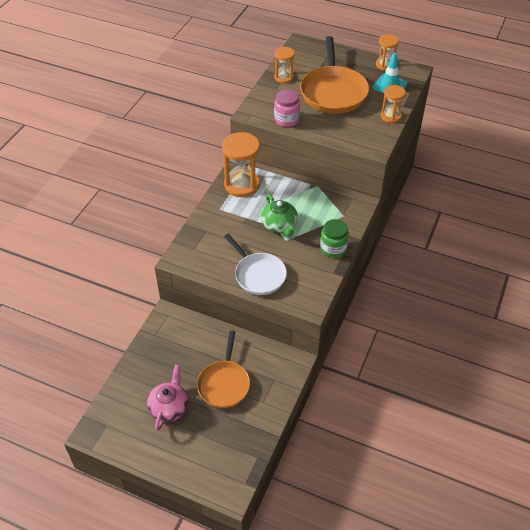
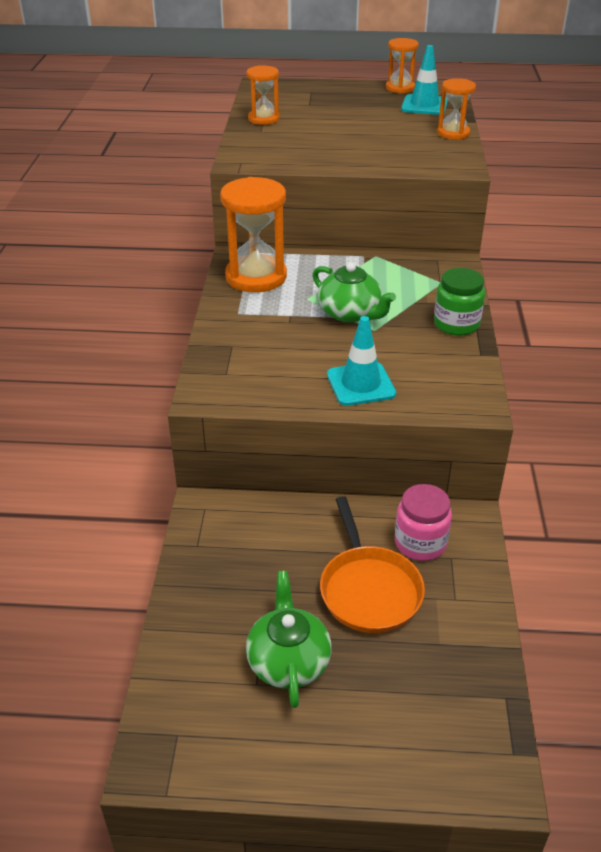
camera: 20 degrees left, 10 degrees down
(169, 407) = (288, 661): pink teapot -> green teapot
(258, 275) = (360, 384): white pan -> turquoise traffic cone
(286, 119) = (302, 159): pink jar -> pink jar (420, 543)
(333, 92) = (349, 122): orange pan -> none

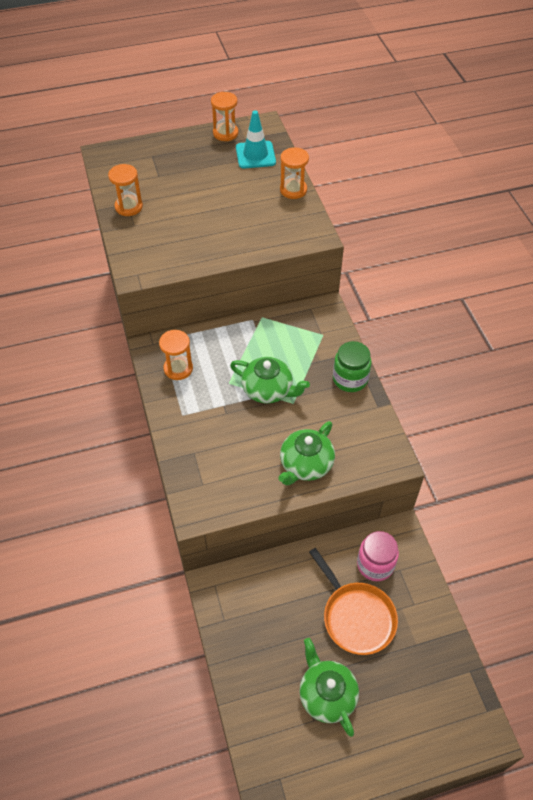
camera: 20 degrees left, 15 degrees up
(256, 277) = (178, 368): orange hourglass -> orange hourglass, size x0.57
(360, 384) = (305, 464): turquoise traffic cone -> green teapot

